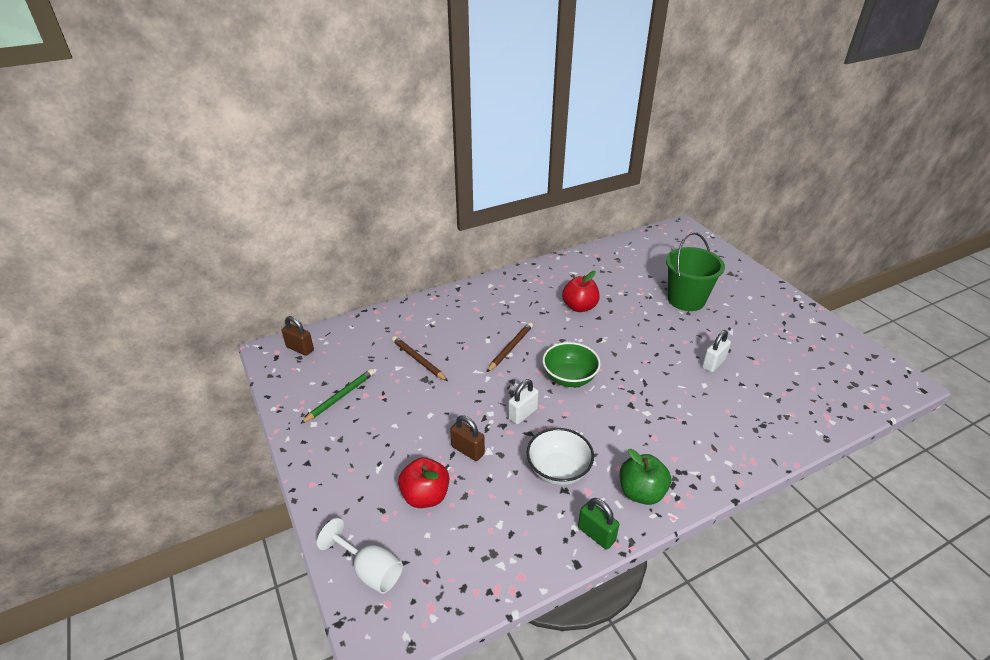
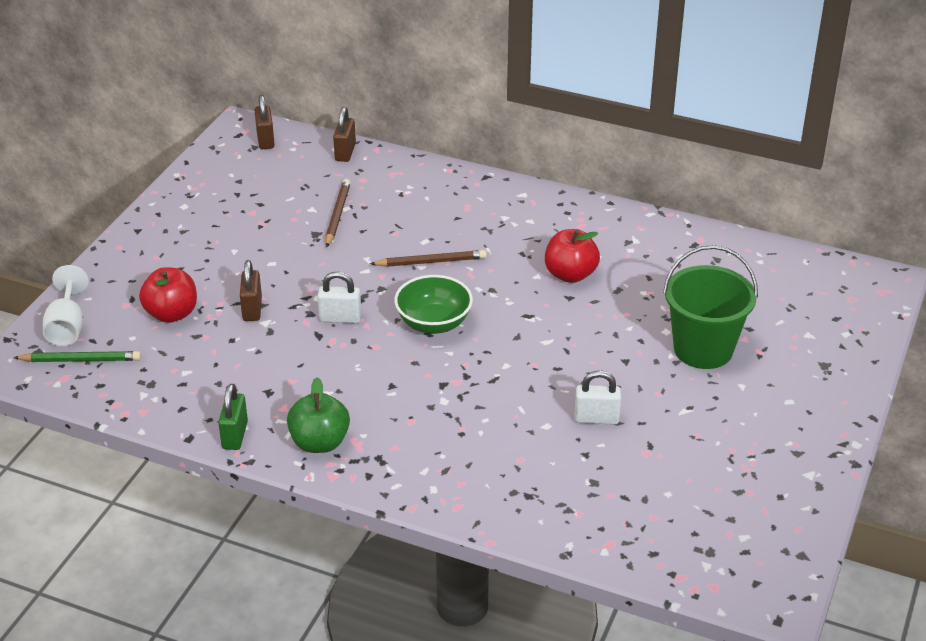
camera: 50 degrees right, 0 degrees up
(340, 397) = (232, 200): green pencil -> green pencil (81, 360)
(362, 324) = (345, 152): none -> brown padlock
(558, 470) = (289, 376): white bowl -> none

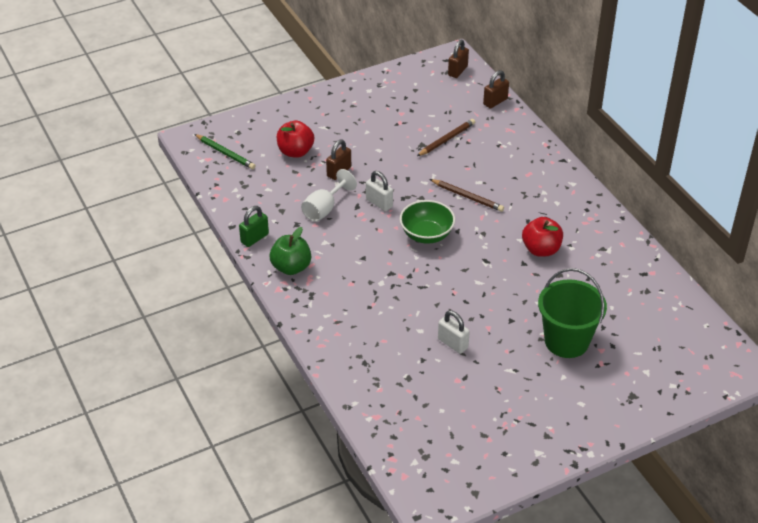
camera: 40 degrees right, 5 degrees up
(67, 327) = (238, 131): white goblet -> white goblet (324, 209)

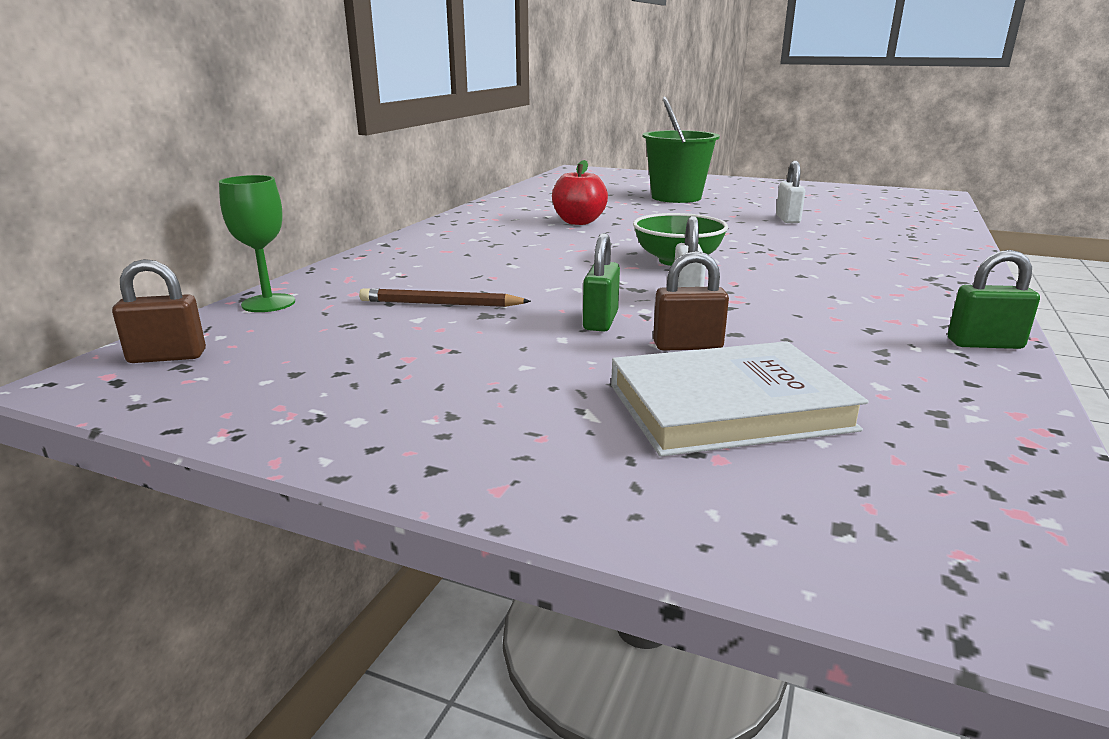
camera: 130 degrees left, 20 degrees down
(225, 153) = (942, 496): green pencil -> none
(291, 267) = (938, 301): green apple -> none
(295, 152) = (728, 407): red apple -> white book
(324, 209) = (791, 323): white goblet -> none
(382, 166) = (600, 321): none -> green padlock
(467, 197) = (558, 262): brown pencil -> none
(495, 101) = (268, 303): brown padlock -> green goblet

